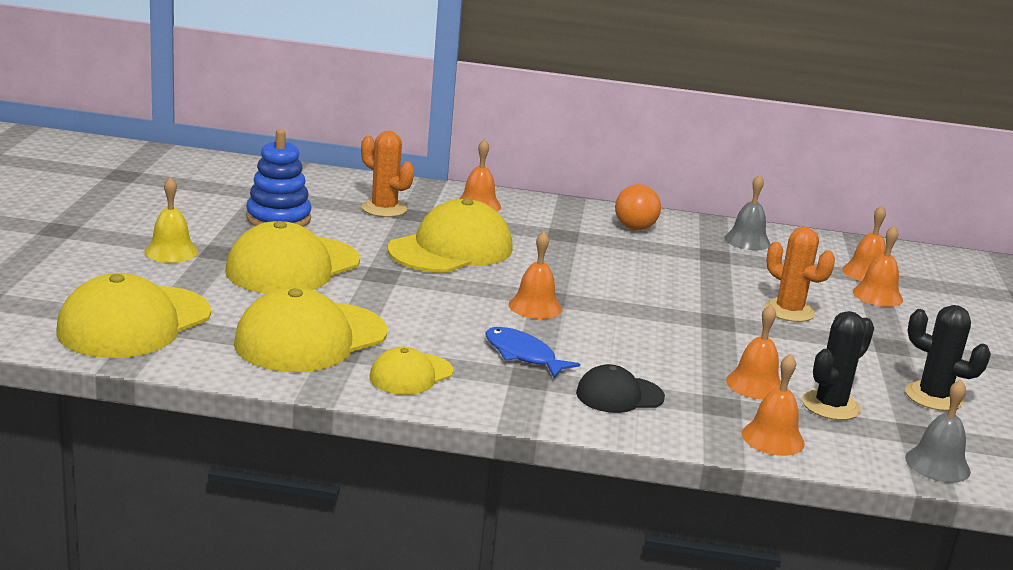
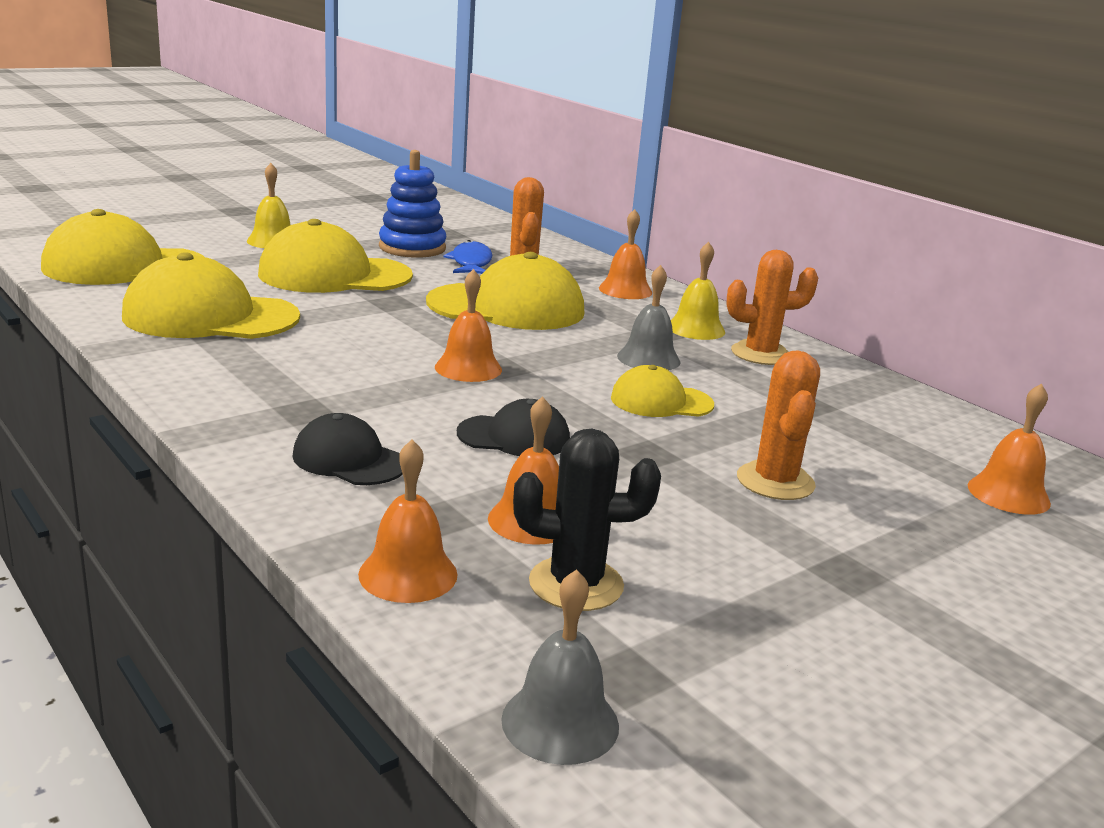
camera: 45 degrees right, 0 degrees up
(411, 375) = (211, 366): yellow cap -> yellow cap (661, 401)
(523, 355) = (349, 394): blue fish -> blue fish (471, 263)
(572, 222) = (695, 329): none -> yellow bell
(635, 228) = (760, 354): orange ball -> orange cactus
(651, 341) = (514, 437): none -> black cap
(747, 241) = (891, 408): grey bell -> grey bell (648, 358)
(877, 295) = (966, 520): orange bell -> none
(933, 397) = (767, 652): black cactus -> none

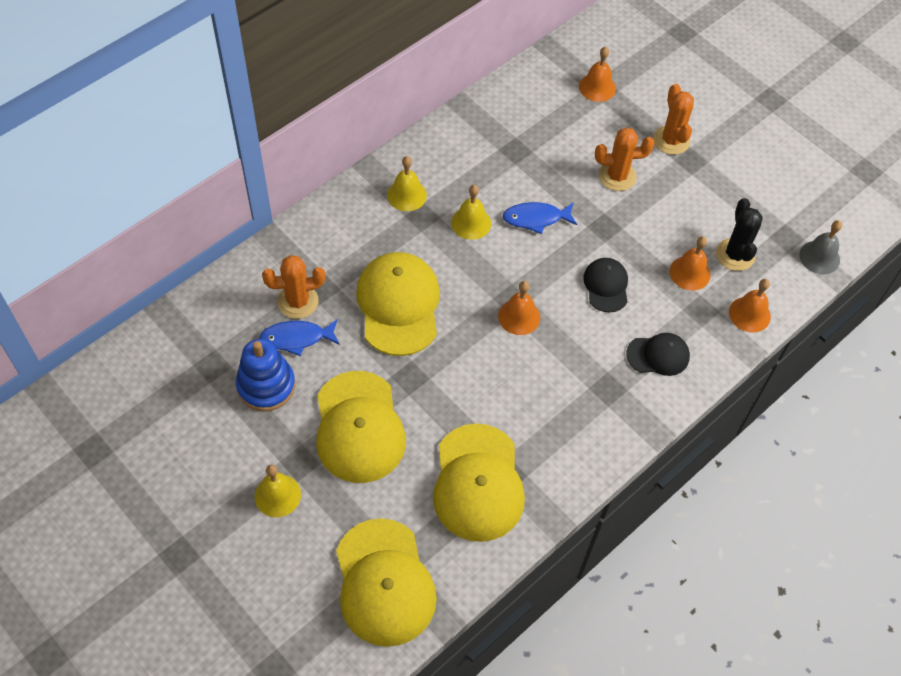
camera: 95 degrees left, 35 degrees up
(349, 459) = (658, 355): black cap -> black cap turned 120 degrees counterclockwise
(625, 290) = (335, 233): orange bell -> none
(648, 358) = (471, 223): grey bell -> yellow bell
(661, 401) = (536, 219): yellow cap -> blue fish
(760, 354) = (443, 164): orange cactus -> orange cactus (671, 140)

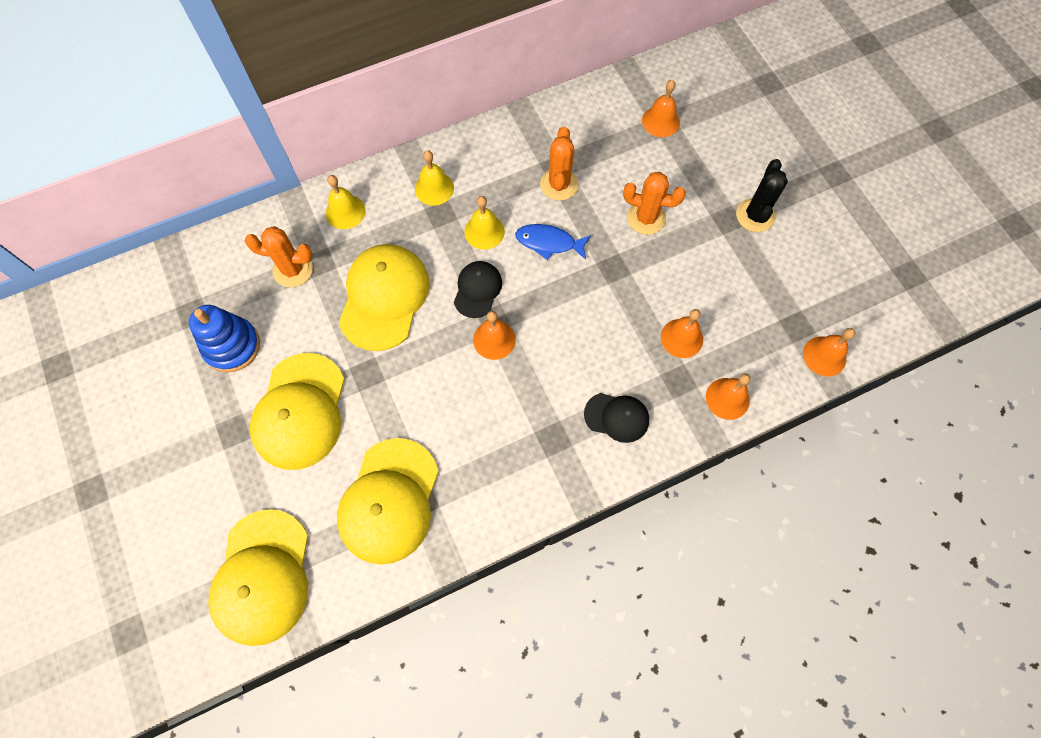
camera: 20 degrees right, 10 degrees up
(277, 495) = (200, 458): yellow bell -> yellow bell (345, 211)
(297, 338) = (278, 306): blue fish -> none
(606, 286) = (592, 330): black cap -> black cap (477, 290)
(671, 140) = (715, 193): orange cactus -> orange cactus (559, 184)
(735, 255) = (736, 330): black cactus -> black cactus (755, 215)
(819, 257) = (824, 356): grey bell -> orange bell

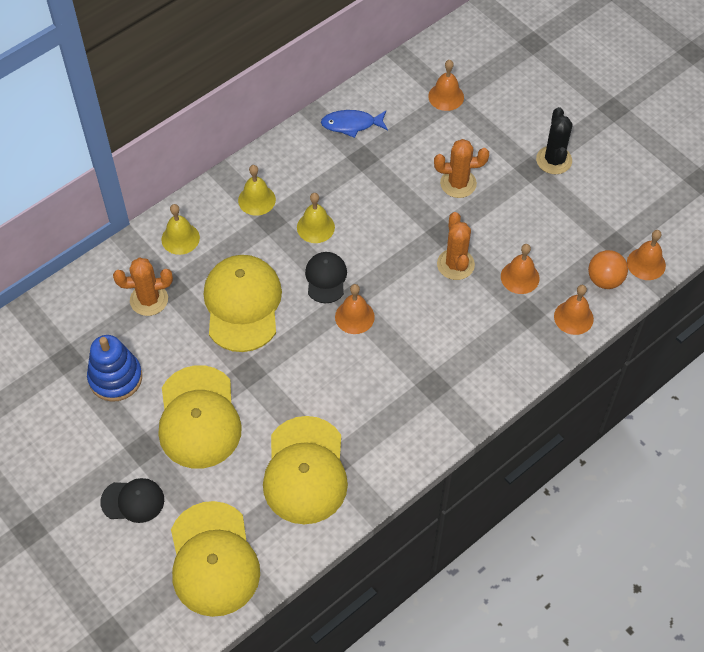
camera: 15 degrees left, 10 degrees down
(549, 243) = (377, 224): blue fish -> blue fish (351, 124)
(559, 184) = (370, 172): orange cactus -> orange cactus (455, 264)
(617, 417) = (483, 355): black cap -> black cap (133, 501)
(773, 363) = (604, 280): none -> orange ball

